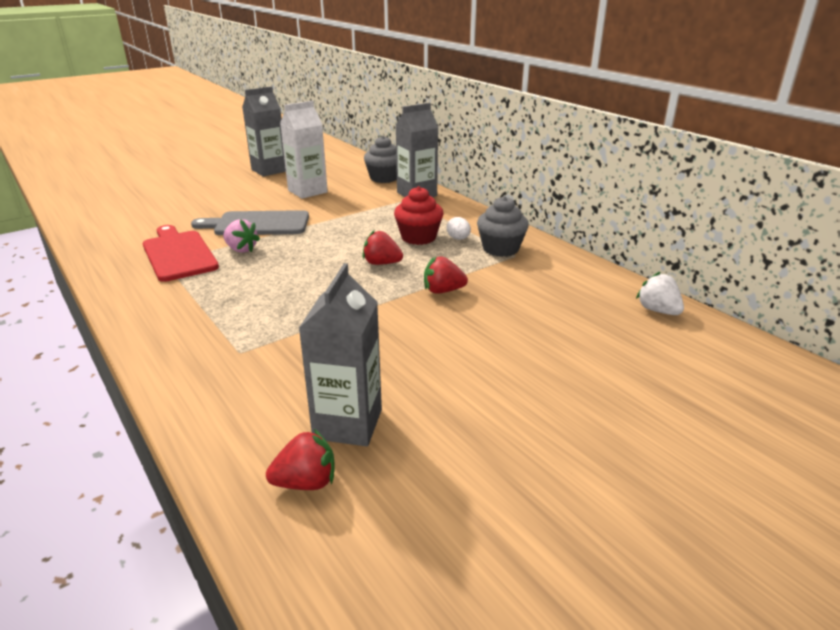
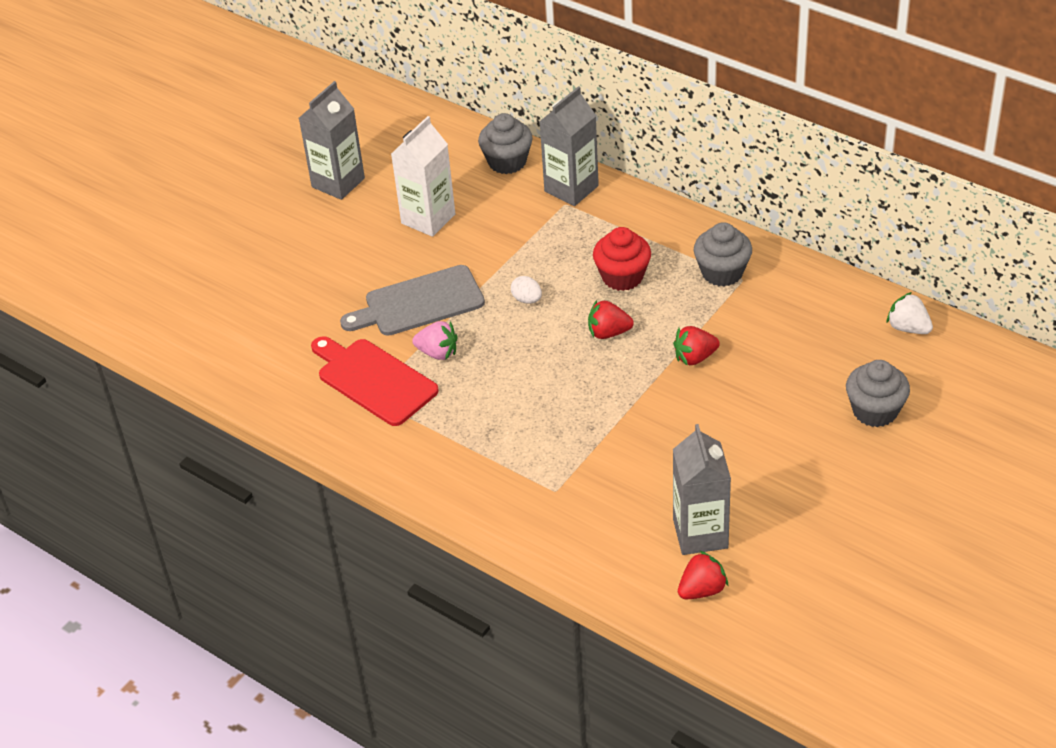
camera: 15 degrees left, 15 degrees up
(458, 239) = (668, 267): white egg -> white egg (527, 299)
(600, 363) = (875, 411): none -> grey cupcake

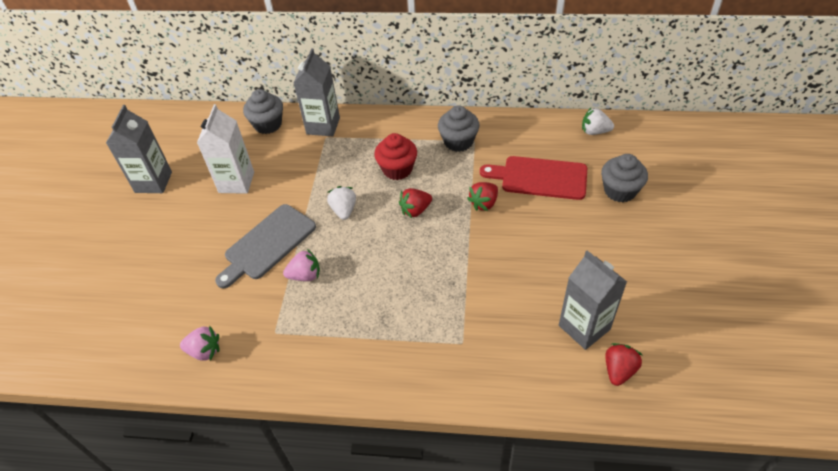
camera: 30 degrees left, 5 degrees up
(290, 384) = (204, 351): none -> pink strawberry
(374, 380) = (269, 317): red cutting board -> red cutting board (540, 178)
(527, 299) = (344, 210): white egg -> white strawberry

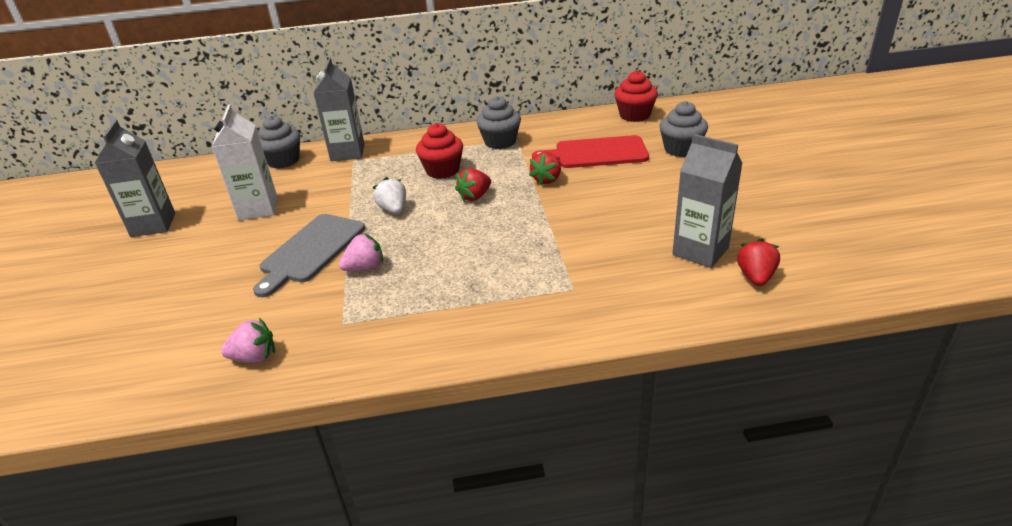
camera: 15 degrees left, 15 degrees down
(594, 131) = (634, 115): white strawberry -> red cupcake

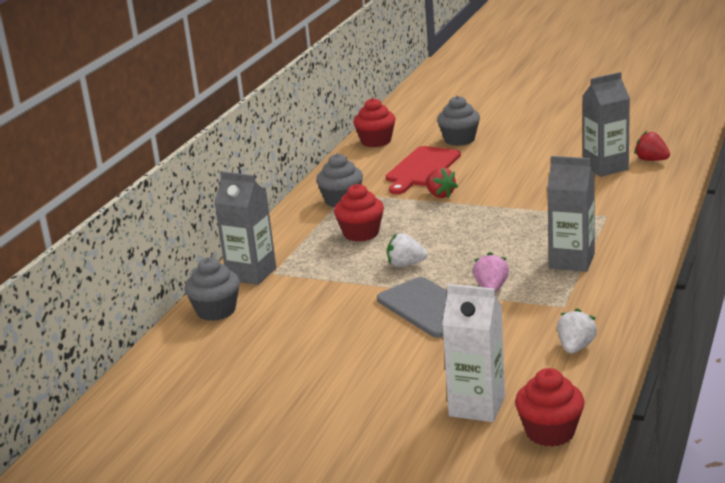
camera: 60 degrees left, 10 degrees down
(85, 390) = (550, 432): none -> red cupcake
(153, 225) = (266, 397): grey carton -> grey carton (572, 261)
(254, 357) = (575, 347): pink strawberry -> white strawberry
(258, 209) = (312, 332): white carton -> white carton (477, 406)
(475, 196) = (429, 227): red strawberry -> none

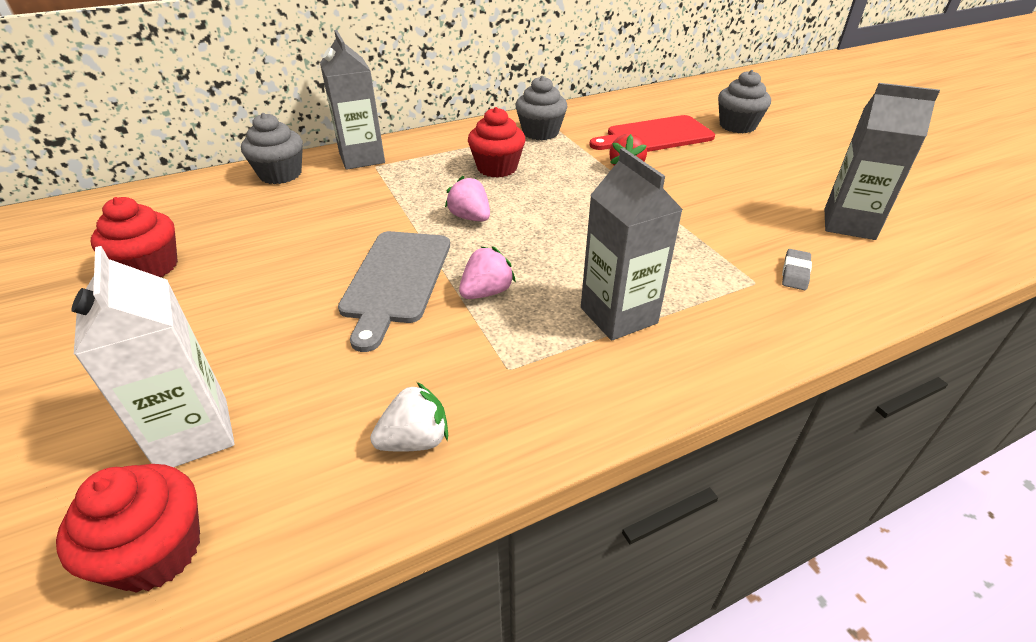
camera: 40 degrees right, 15 degrees up
(376, 141) = (662, 97): red cupcake -> red cupcake (150, 267)
(405, 264) = (470, 217): white strawberry -> pink strawberry
(616, 202) = (795, 273): none -> grey eraser
(651, 160) = (926, 244): red strawberry -> none

